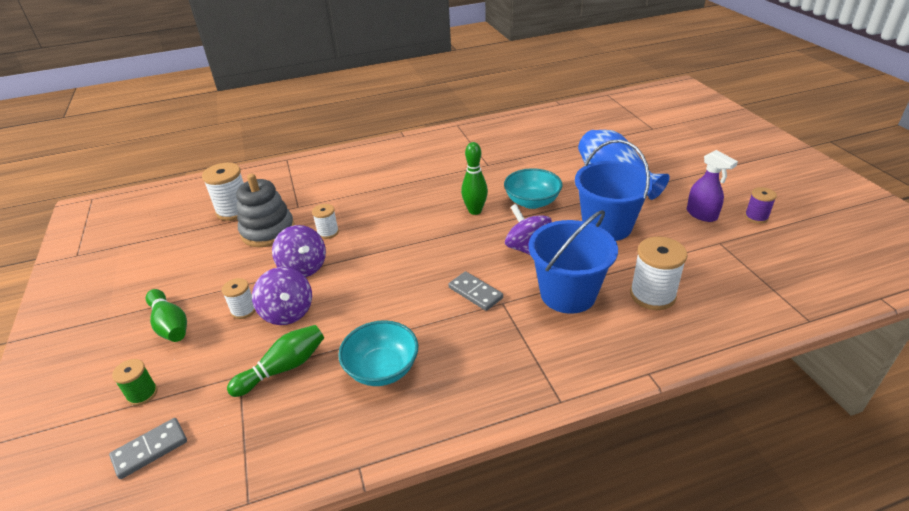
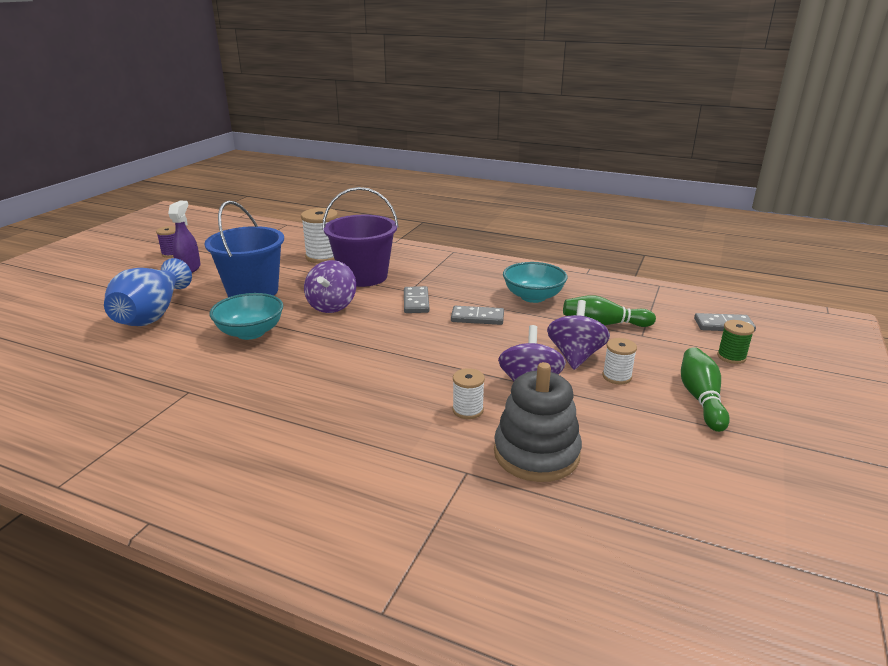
camera: 140 degrees left, 10 degrees down
(234, 210) = (564, 524): white spool -> none
(403, 306) = (477, 318): none -> grey domino
(475, 211) = (305, 351): green bowling pin -> none
(568, 294) = (363, 276): blue bucket -> purple bucket

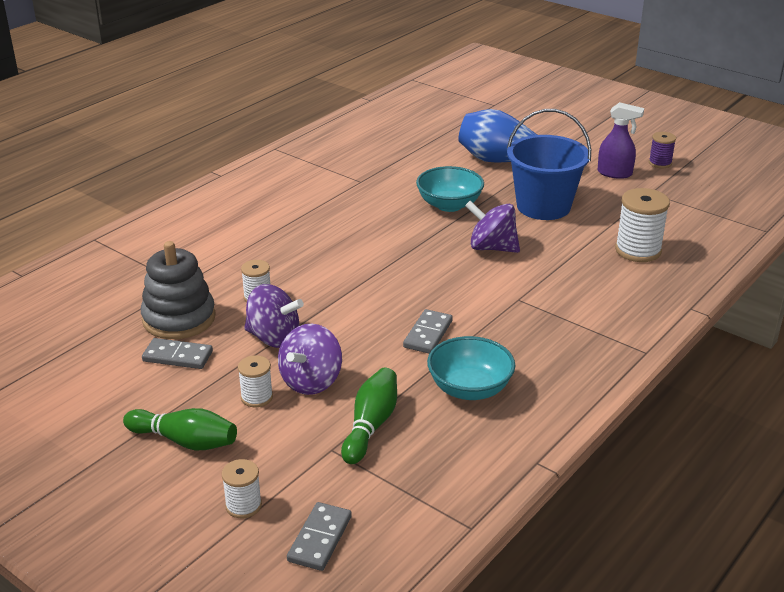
camera: 105 degrees right, 5 degrees up
(363, 276) = (568, 272): purple bucket -> none
(416, 302) = (484, 299): grey domino -> grey domino (177, 356)
(575, 356) = (311, 381): purple spinning top -> purple spinning top turned 90 degrees clockwise
(731, 357) = (243, 505): green spool -> white spool

